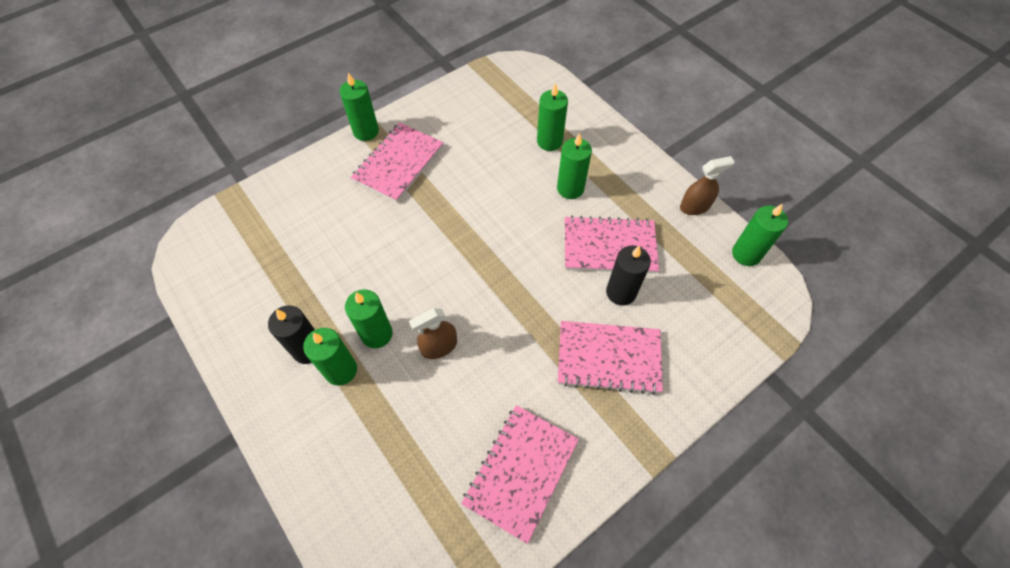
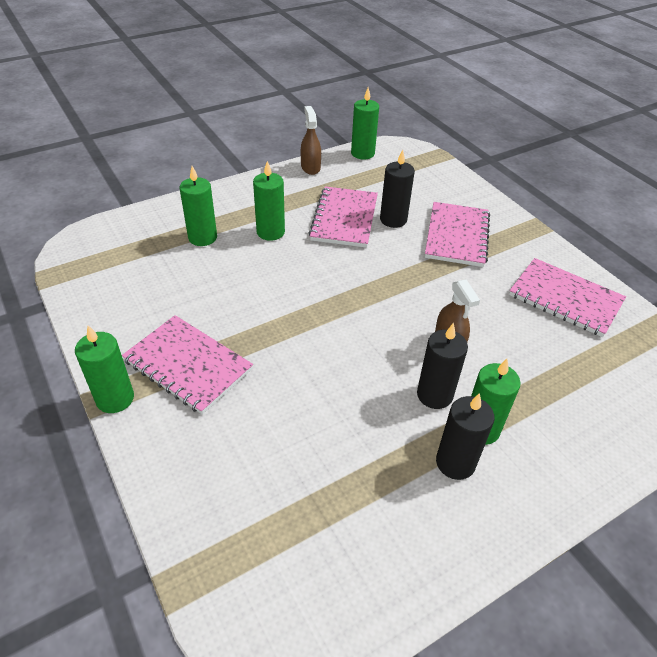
camera: 85 degrees left, 15 degrees down
(377, 334) = (434, 395): green candle -> black candle

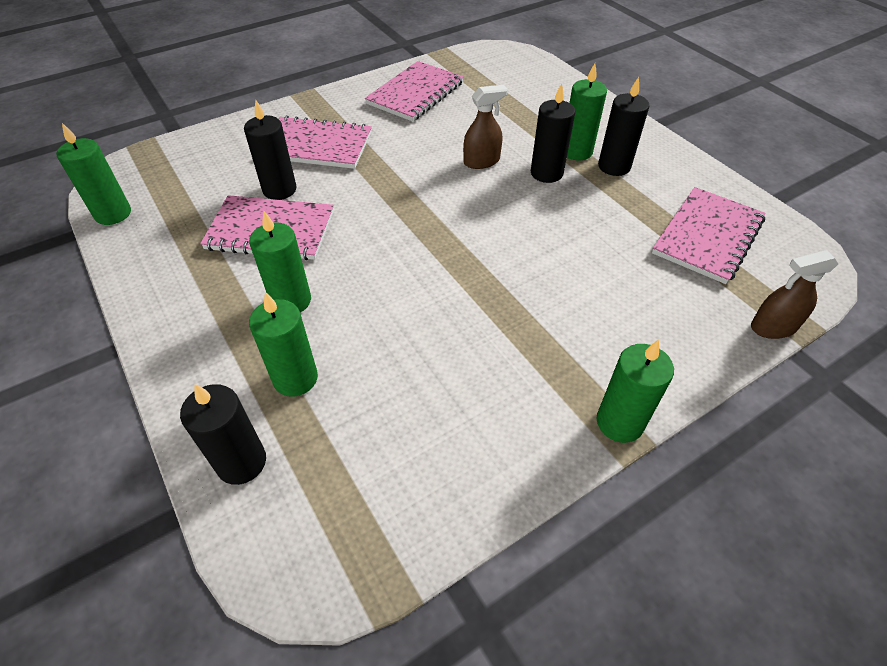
camera: 90 degrees left, 5 degrees up
(149, 222) = (241, 462): none -> black candle
(188, 365) = (550, 357): pink notebook -> pink notebook (707, 236)
(310, 167) = (132, 267): brown spray bottle -> brown spray bottle (773, 327)

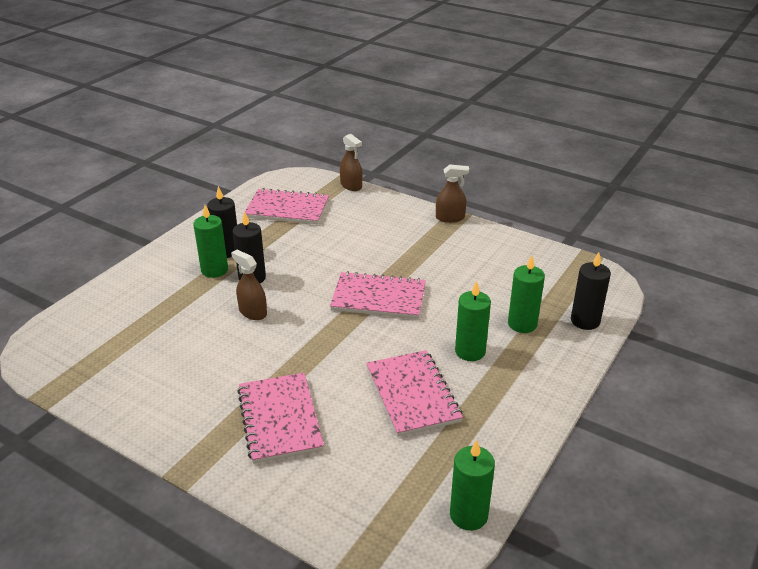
camera: 115 degrees left, 15 degrees down
(279, 190) = (360, 414): black candle -> none
(415, 93) = (151, 385): pink notebook -> pink notebook (378, 298)
(619, 422) = (450, 218): green candle -> brown spray bottle

